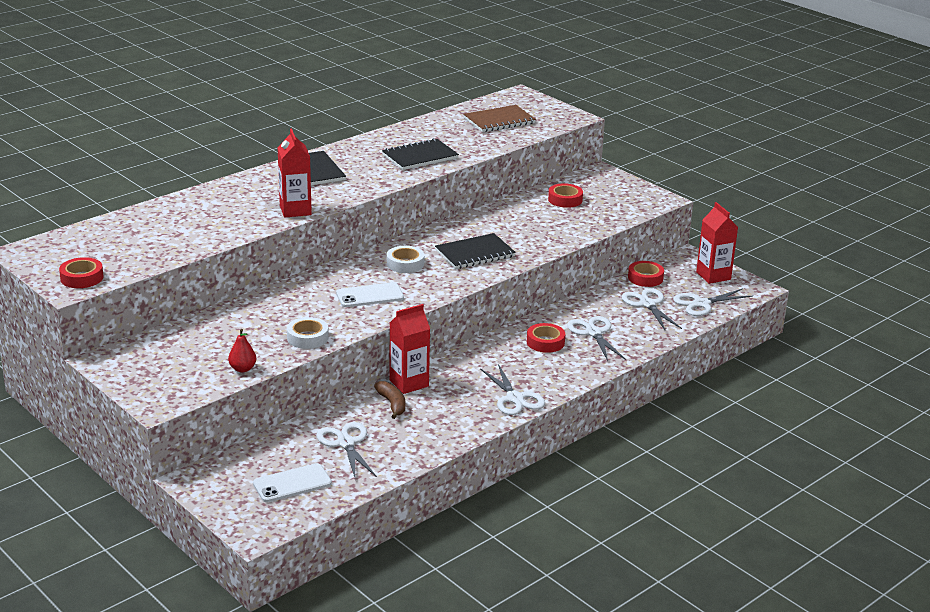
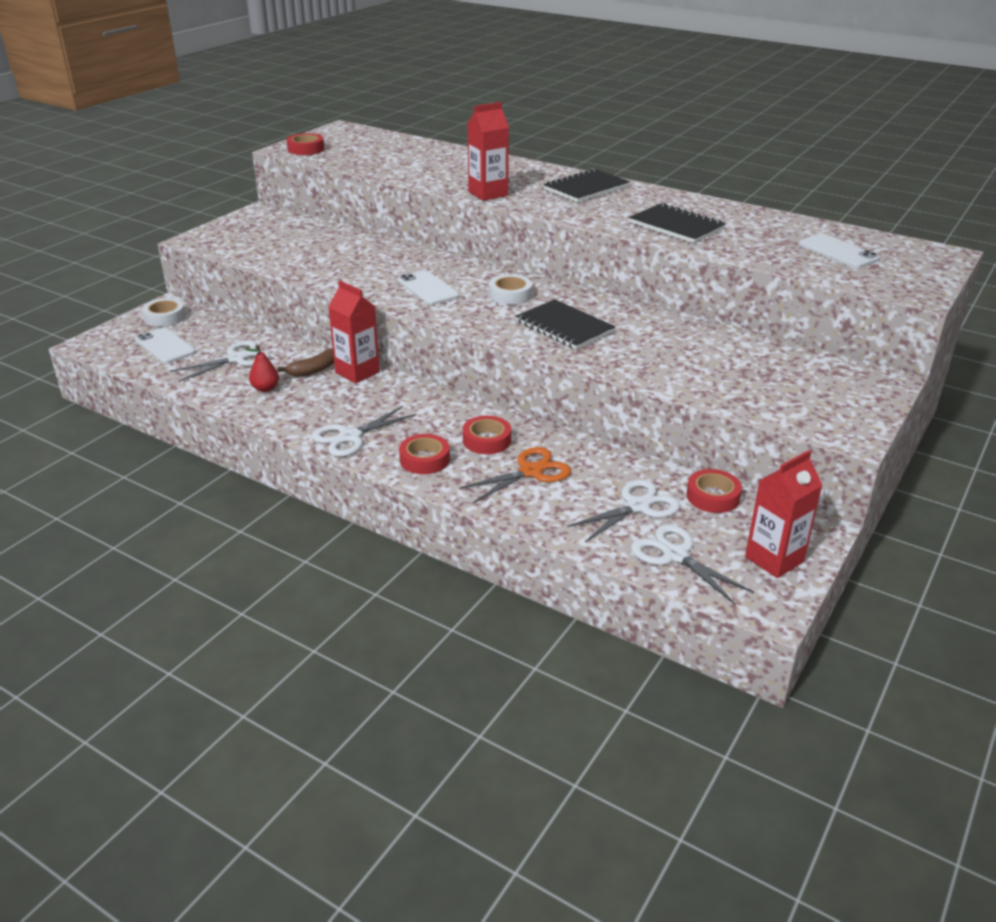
camera: 75 degrees right, 5 degrees up
(243, 369) = (261, 259): red pear -> red pear (265, 388)
(307, 338) = (328, 274): white tape -> white tape (165, 317)
(499, 121) = (838, 252): brown notebook -> white phone
(565, 200) = (767, 363): red tape -> red tape (424, 459)
(593, 333) = (530, 471): white scissors -> orange scissors

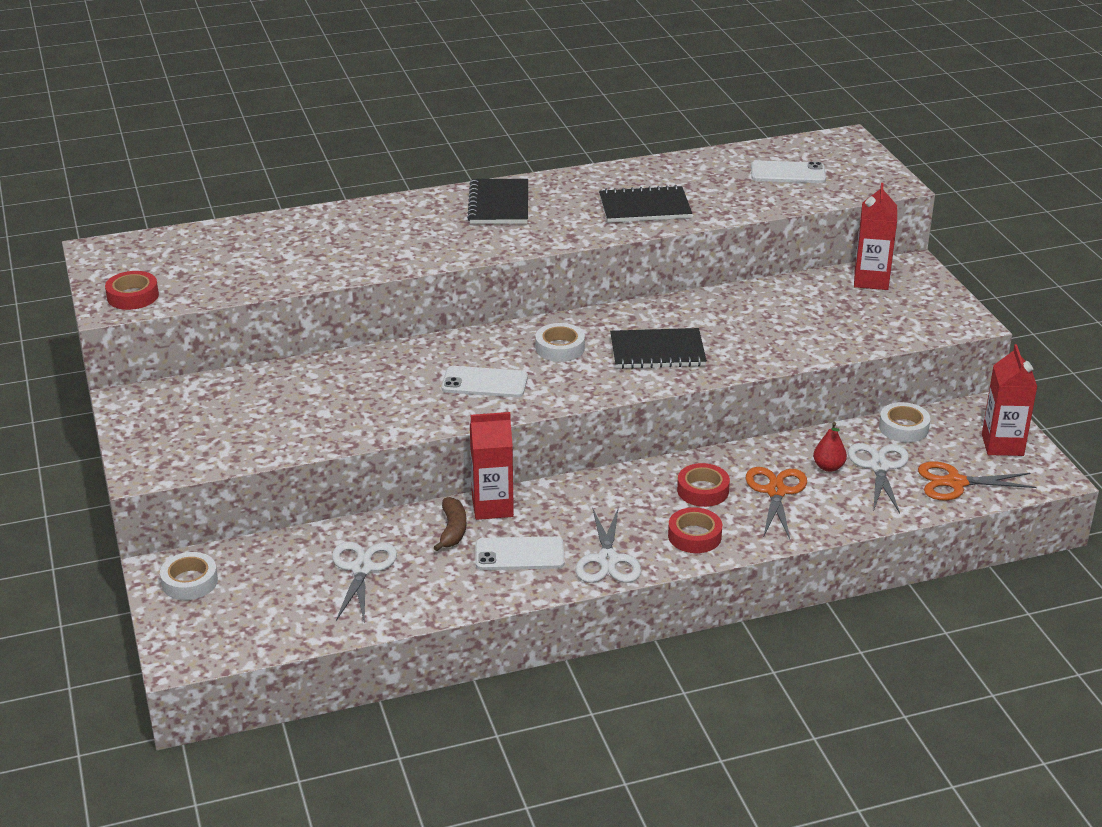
camera: 50 degrees left, 0 degrees up
(165, 346) = (264, 605): white phone -> white phone (519, 554)
(265, 388) = (451, 574): red pear -> red pear (828, 467)
(488, 194) = (435, 254): red carton -> red carton (871, 280)
(675, 555) = (955, 483): white scissors -> orange scissors
(713, 496) = (903, 428): red tape -> white tape

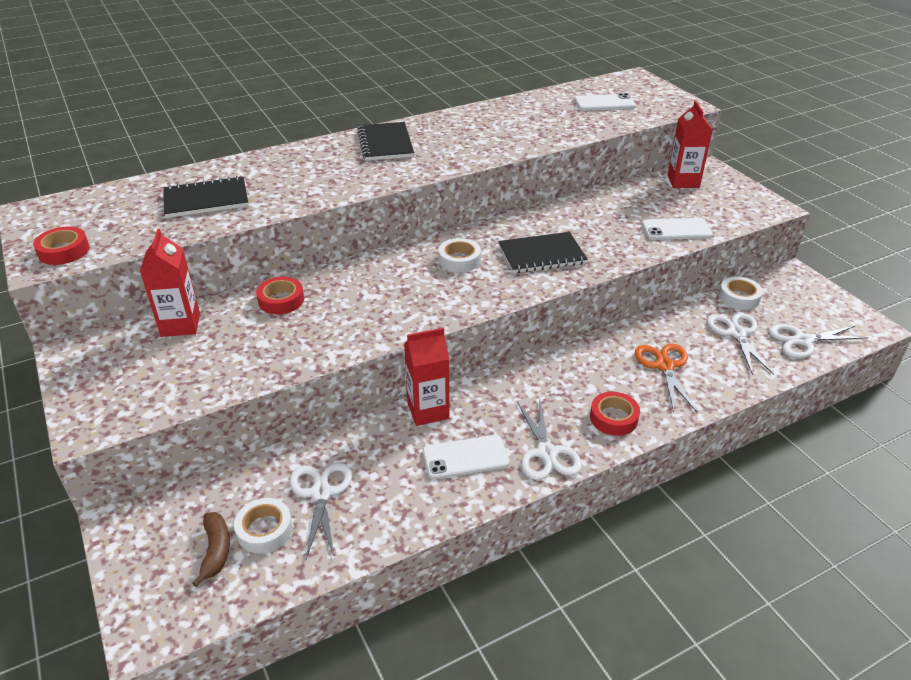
camera: 10 degrees left, 5 degrees up
(189, 582) = (150, 532): white tape -> white tape (264, 530)
(452, 530) = (398, 440): brown banana -> brown banana (216, 551)
(484, 383) = (403, 298): white phone -> white phone (676, 230)
(645, 207) = (505, 137): black notebook -> black notebook (206, 199)
(703, 490) = (604, 372): red tape -> red tape (281, 300)
(828, 467) = (697, 338): red pear -> none
(955, 483) = (802, 341): orange scissors -> white scissors
(1002, 445) = (820, 303): red carton -> red carton (180, 325)

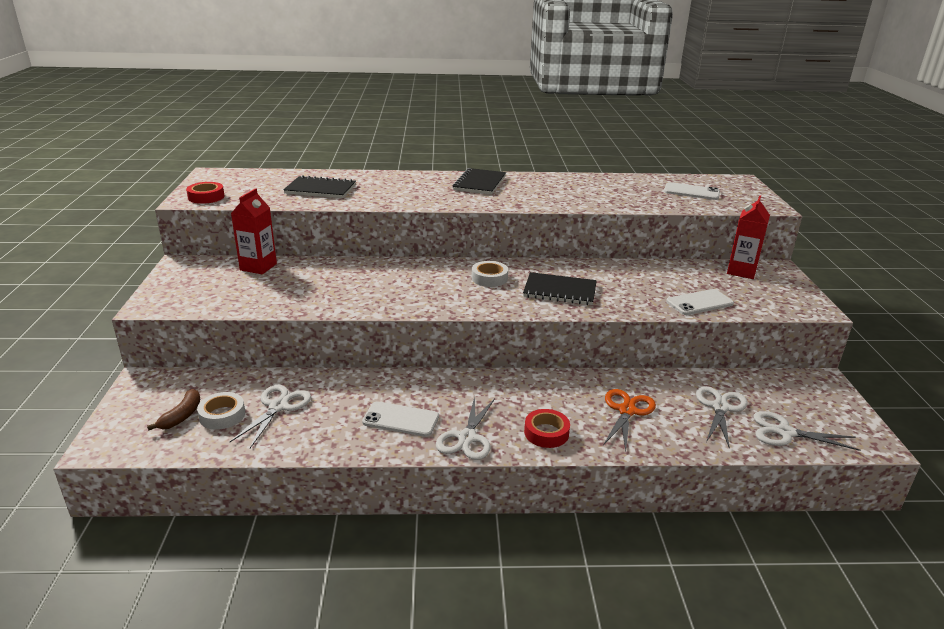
camera: 25 degrees right, 10 degrees down
(281, 300) = (336, 270): red tape -> none
(428, 411) = (401, 381): red carton -> none
(676, 230) = (699, 303): white phone -> white phone turned 45 degrees counterclockwise
(739, 297) = (748, 382): white tape -> none

